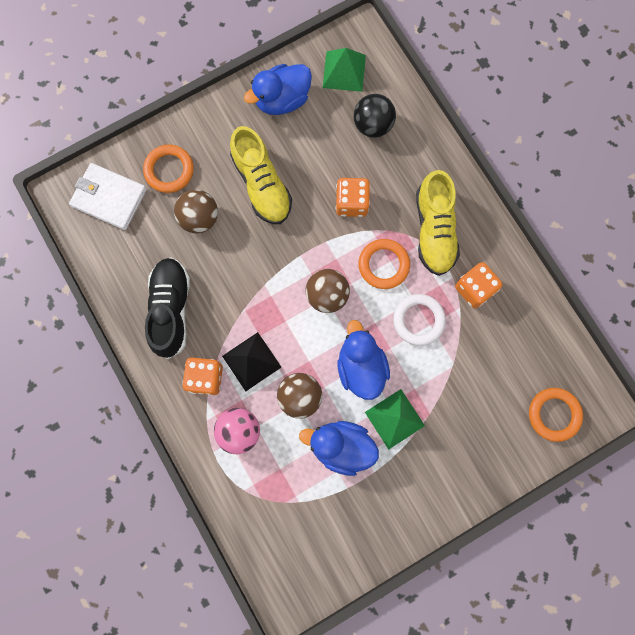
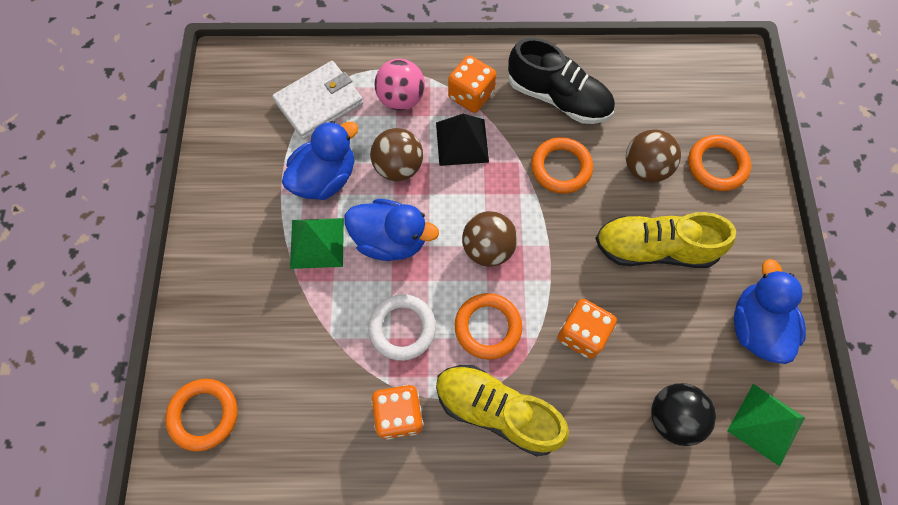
camera: 120 degrees right, 10 degrees down
(109, 198) = (711, 97): white wallet -> white wallet (319, 102)
(232, 277) = (561, 168): none -> orange ring

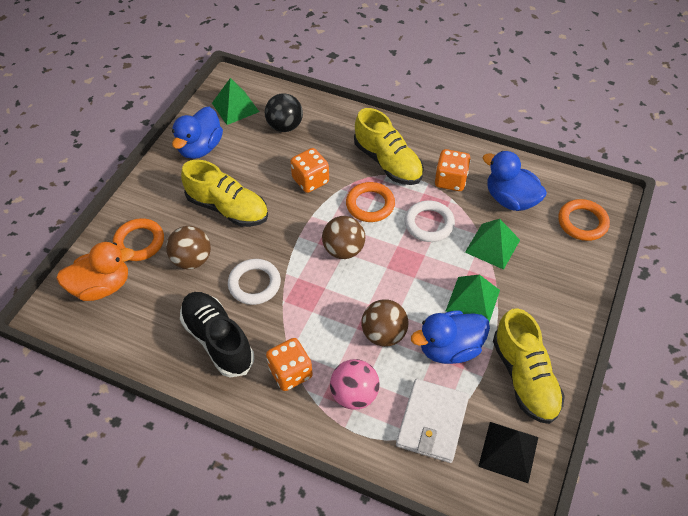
camera: 155 degrees left, 15 degrees down
(240, 177) = (524, 377): none -> yellow shoe
(313, 327) = (492, 246): none -> green pyramid
(319, 102) = (432, 422): white wallet -> white wallet turned 60 degrees counterclockwise
(390, 240) = (414, 281): blue duck -> blue duck (510, 199)
(462, 142) = (321, 334): black pyramid -> black pyramid (508, 451)
(561, 168) = (254, 284): orange ring -> white ring
(711, 104) = (102, 286): none -> orange duck

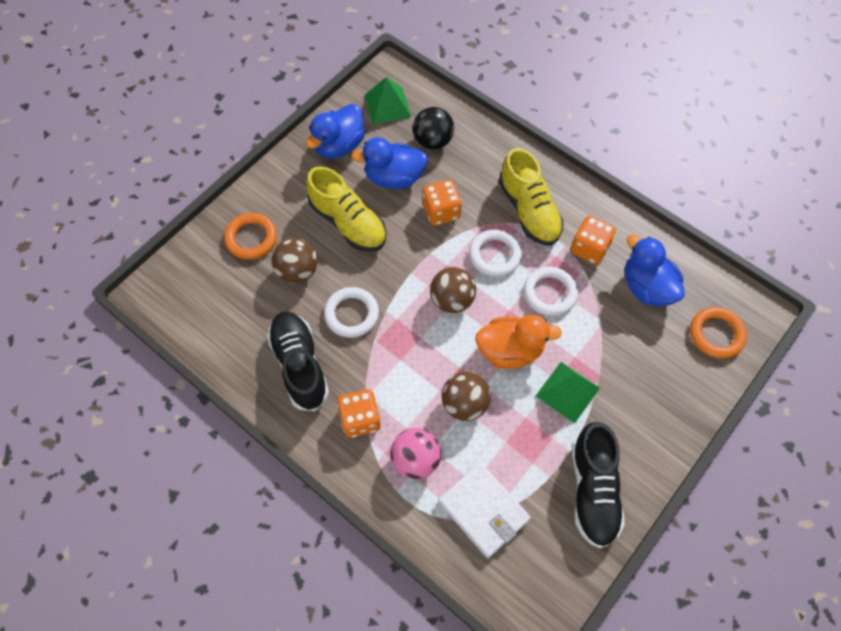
camera: 15 degrees right, 10 degrees up
(102, 286) = (204, 277): orange duck -> orange duck (510, 350)
(370, 205) = (495, 255): orange ring -> white ring
(432, 422) = (483, 510): white wallet -> white wallet turned 75 degrees counterclockwise
(449, 348) = (526, 437): blue duck -> blue duck (394, 178)
(492, 246) = (609, 336): green pyramid -> none
(508, 451) = (549, 562): black pyramid -> none
(524, 377) = (593, 490): yellow shoe -> black shoe

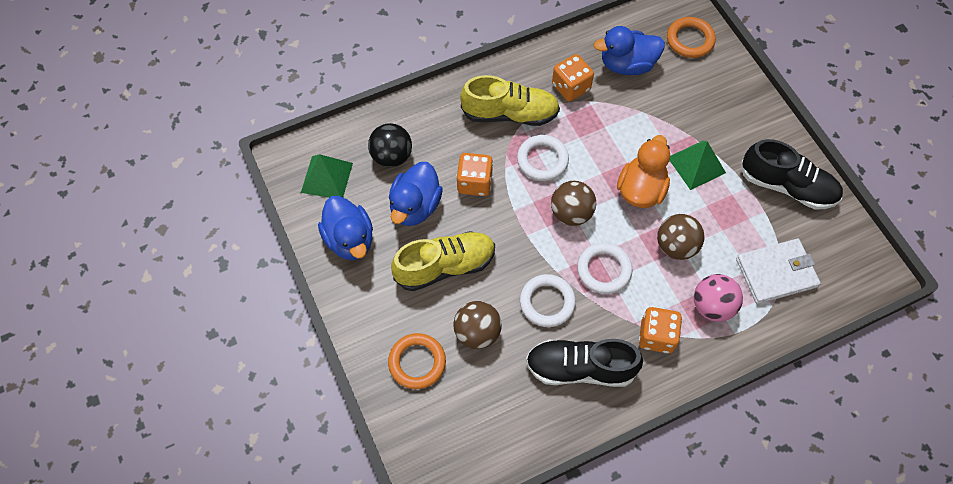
camera: 65 degrees left, 0 degrees up
(550, 293) = (600, 136): white ring -> white ring (604, 270)

